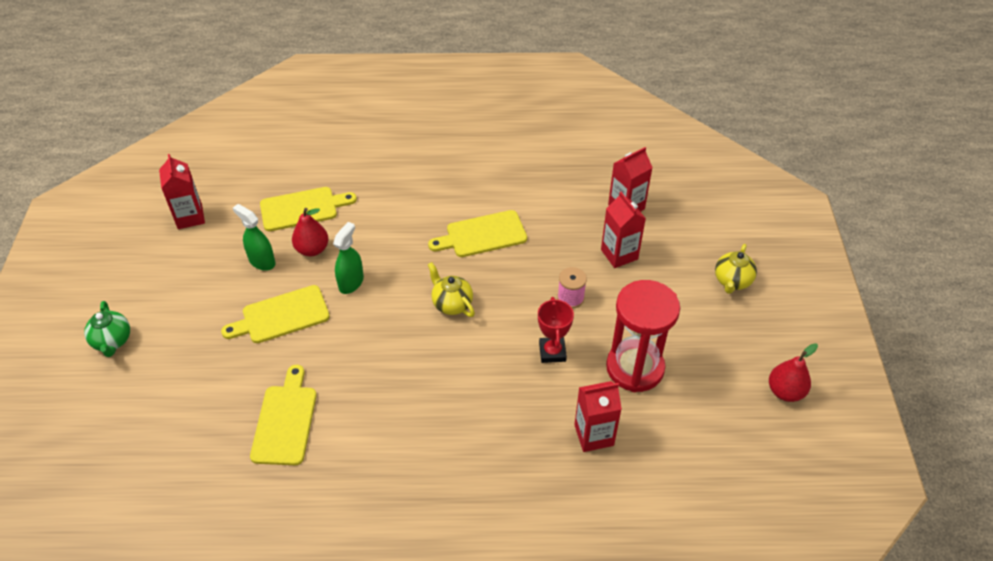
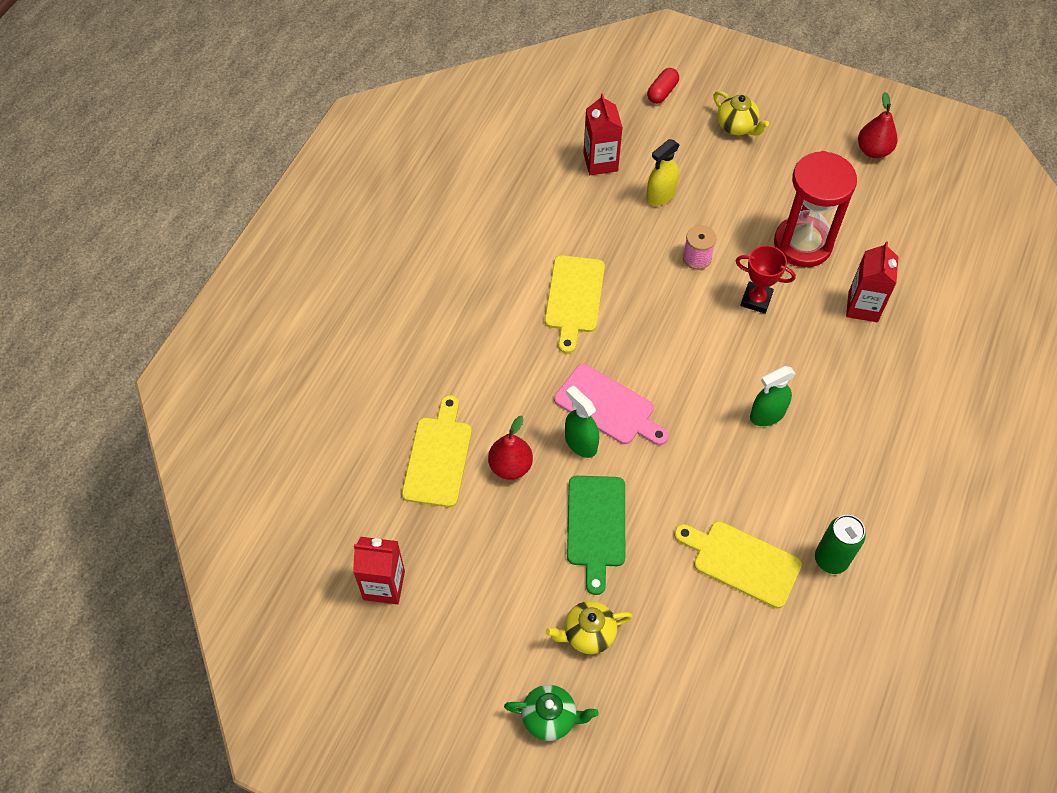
camera: 65 degrees left, 10 degrees up
(262, 261) = (502, 524): green spray bottle -> green spray bottle (767, 415)
(281, 316) = (596, 526): yellow cutting board -> green cutting board
(312, 486) = (831, 559): none -> green can
(392, 288) = (608, 407): none -> pink cutting board
(452, 304) = (656, 360): yellow teapot -> yellow teapot (588, 634)
(619, 254) = (660, 195): red carton -> yellow spray bottle
(730, 220) = (662, 92): none -> red capsule

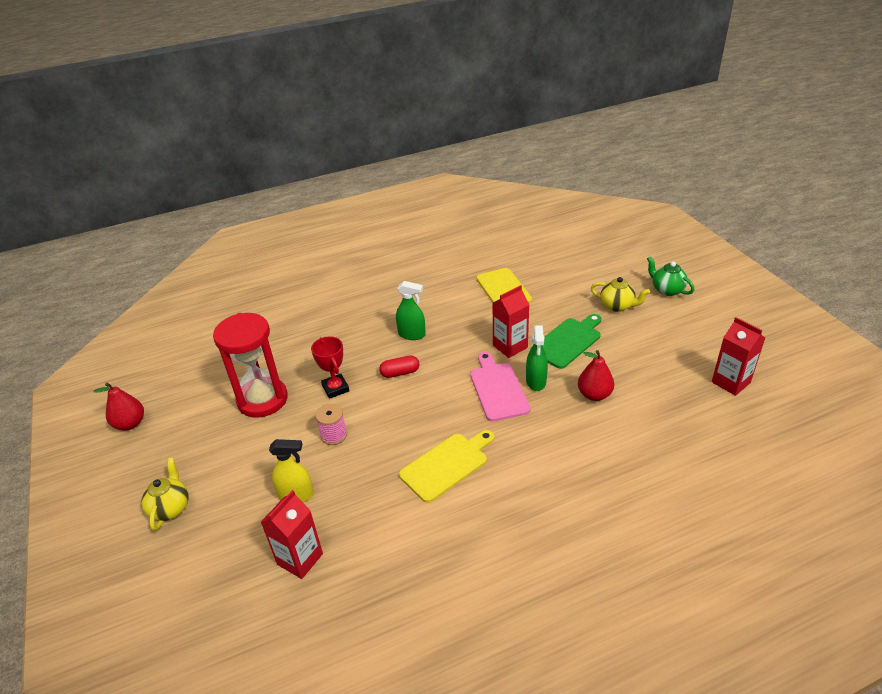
camera: 135 degrees left, 20 degrees down
(438, 457) = (641, 426): yellow cutting board -> none
(662, 92) = (168, 587): red capsule -> red capsule (400, 373)
(831, 559) = (460, 272): green can -> none
(863, 307) = (286, 349): red carton -> red carton (510, 346)

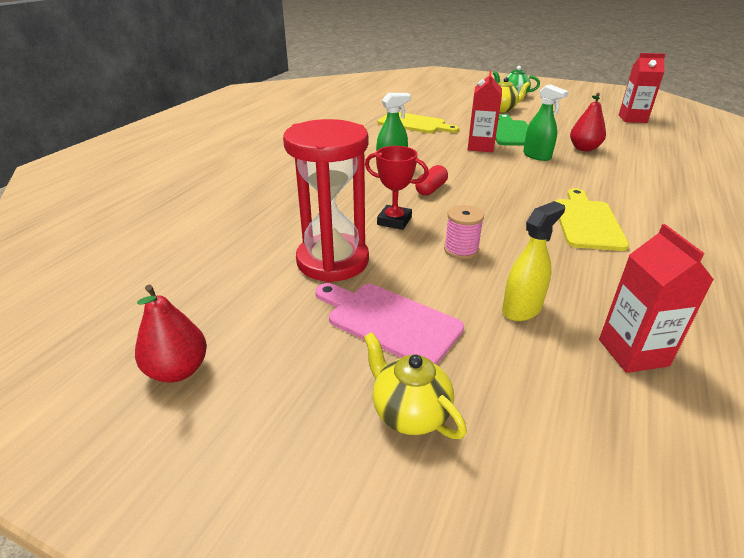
camera: 45 degrees left, 5 degrees down
(498, 389) = (522, 169): pink cutting board -> pink cutting board (389, 321)

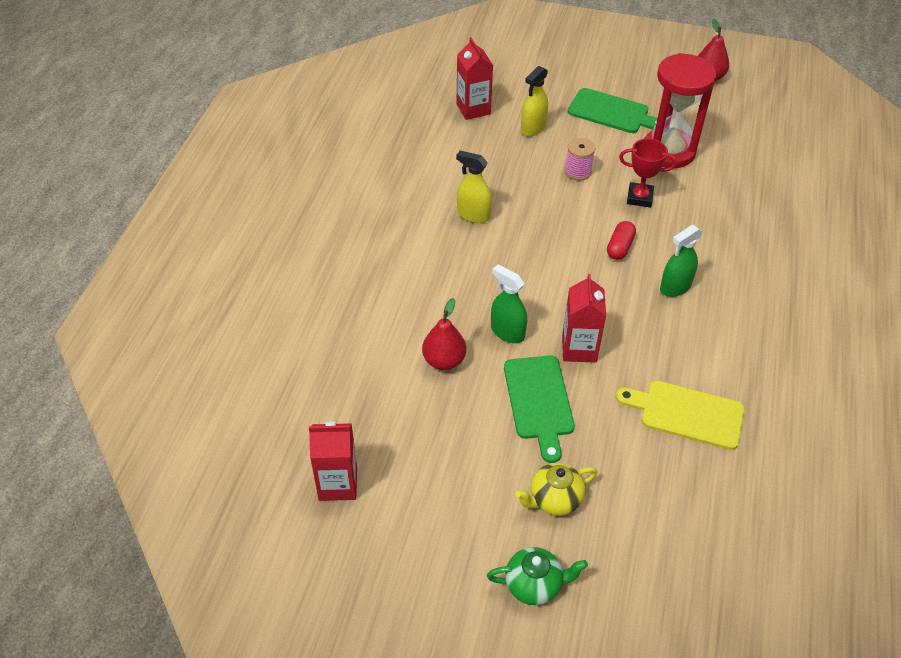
camera: 170 degrees right, 15 degrees up
(389, 321) = (612, 112): pink cutting board -> green cutting board
(409, 413) = (586, 71): yellow teapot -> none
(587, 222) = (473, 215): yellow cutting board -> yellow spray bottle

